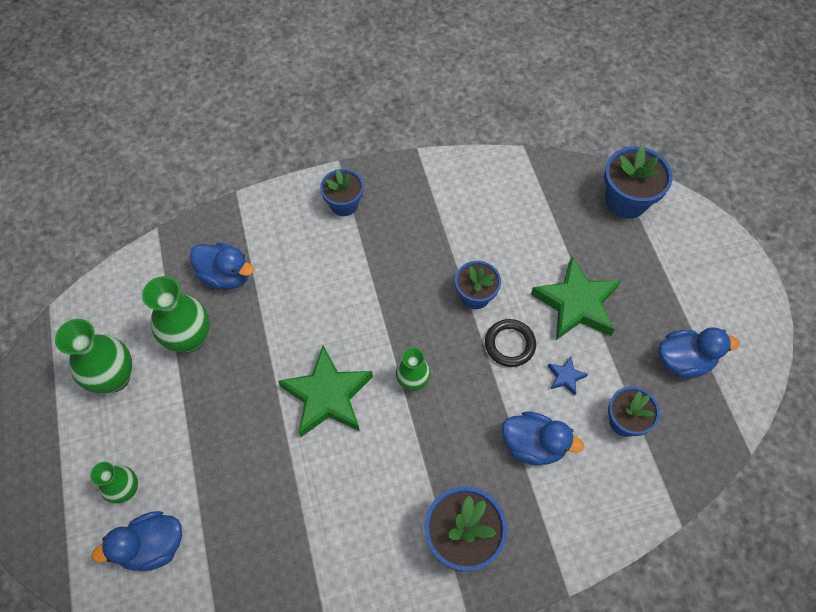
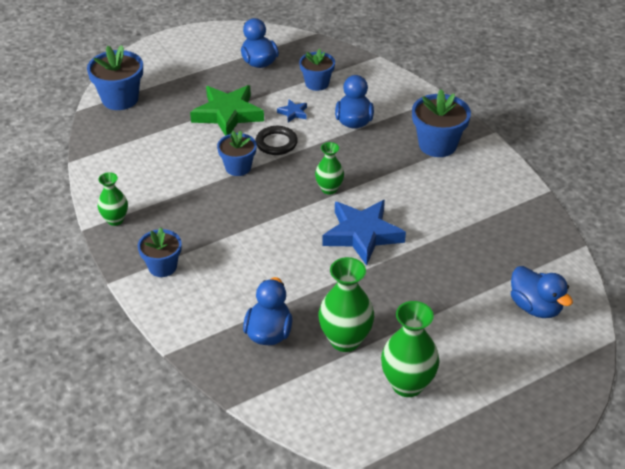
camera: 105 degrees left, 20 degrees down
(126, 489) = (502, 339): green vase -> green vase (115, 220)
(327, 395) = (362, 234): green star -> blue star

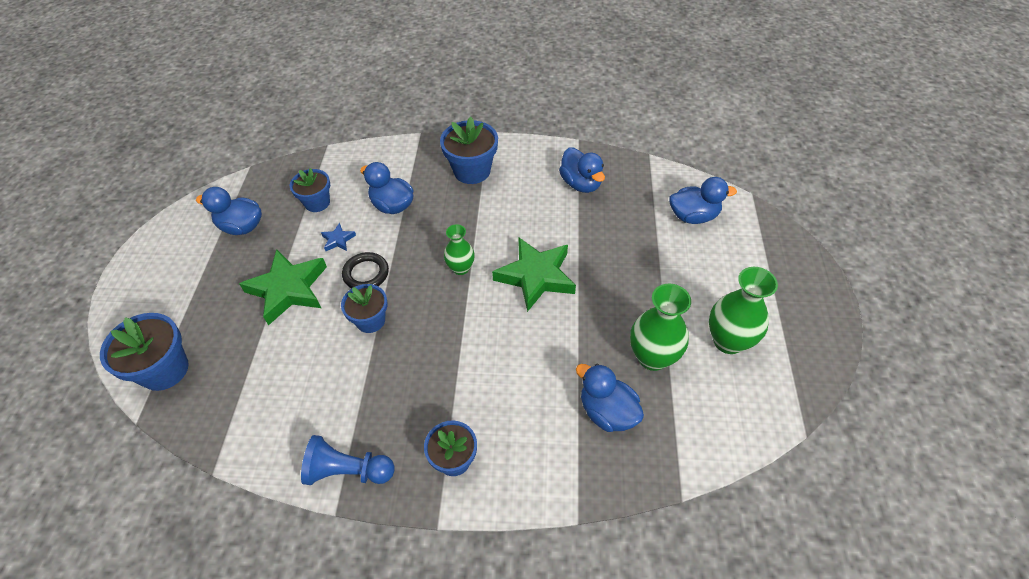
camera: 55 degrees left, 10 degrees up
(115, 220) = (348, 471): green vase -> blue pawn
(362, 234) = (536, 276): blue star -> green star
(495, 216) = (581, 184): none -> blue duck

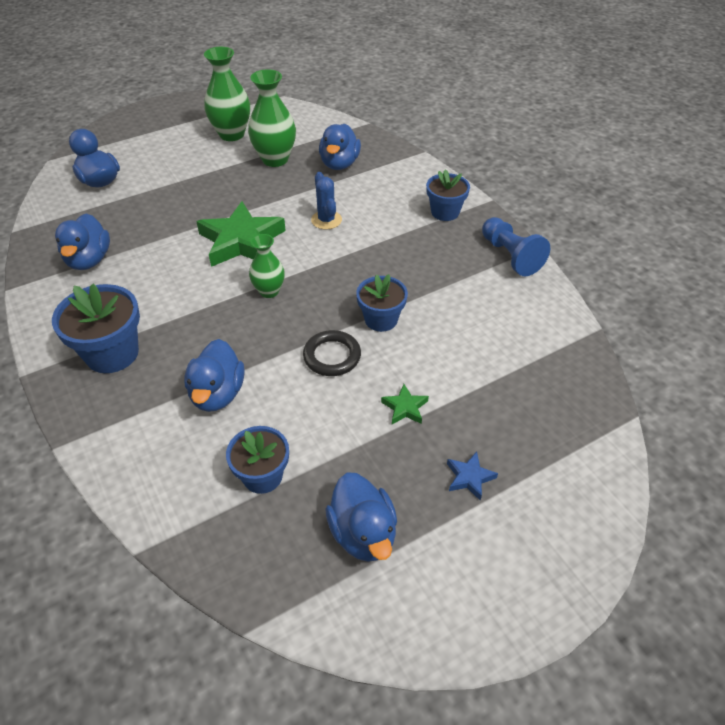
camera: 125 degrees left, 5 degrees down
(164, 370) = (581, 439): blue flower pot -> none
(288, 289) = (405, 407): green star -> green star, size x0.43
(338, 240) = (306, 410): blue star -> blue star (469, 477)
(519, 349) = (326, 220): none -> blue cactus
(581, 184) = (89, 260): blue duck -> blue duck turned 150 degrees clockwise

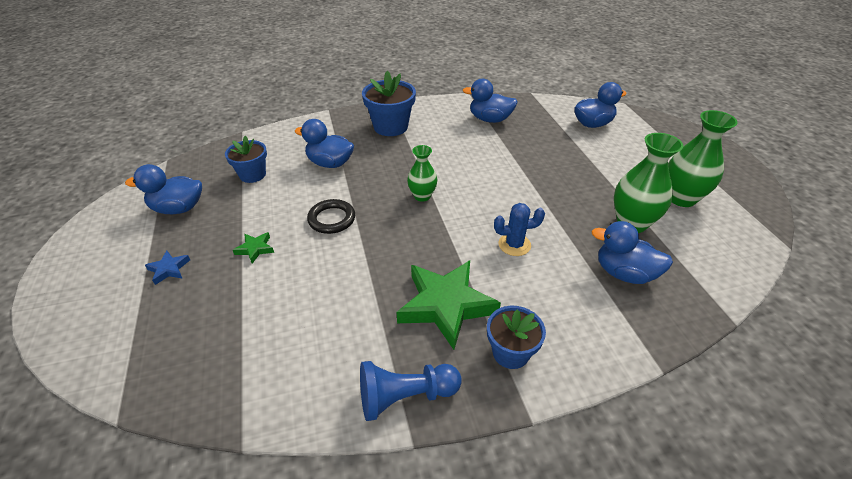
camera: 105 degrees right, 5 degrees down
(241, 241) = (494, 188): green star -> green star (445, 305)
(381, 319) = (357, 255): blue flower pot -> none

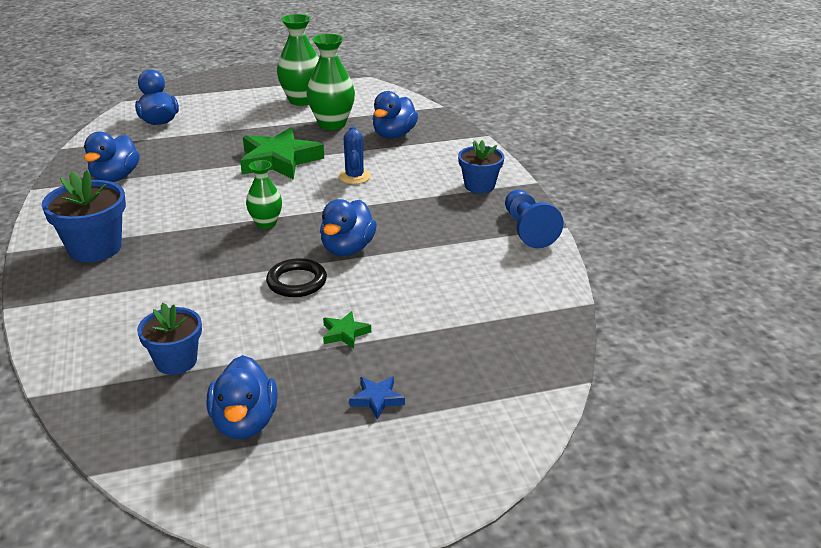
camera: 90 degrees left, 10 degrees down
(330, 163) = (171, 293): blue duck -> blue duck (347, 249)
(445, 305) = (431, 212): green star -> green star (279, 160)

